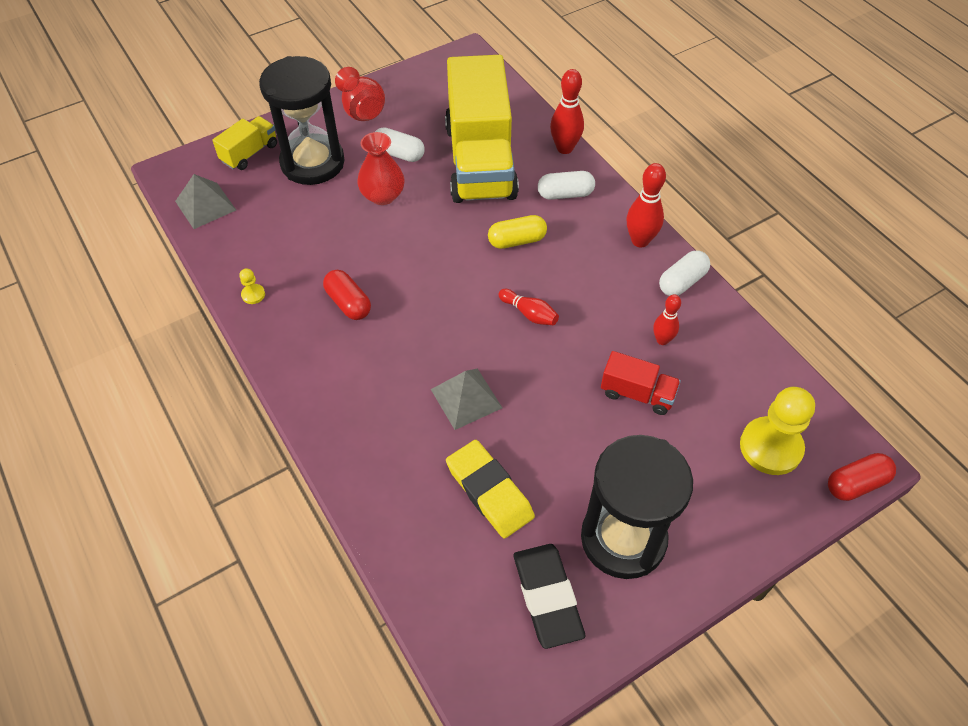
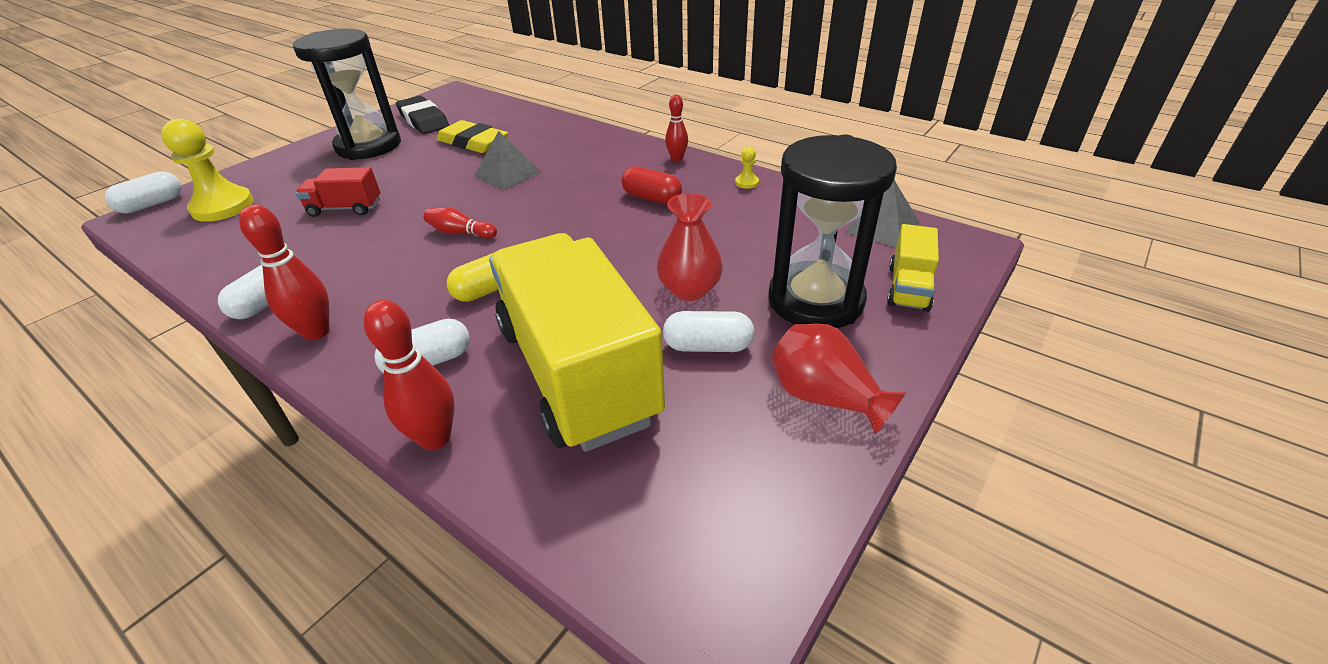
camera: 160 degrees right, 15 degrees down
(662, 340) = (309, 247): red bowling pin -> red bowling pin (677, 158)
(856, 484) = (152, 204): red capsule -> white capsule

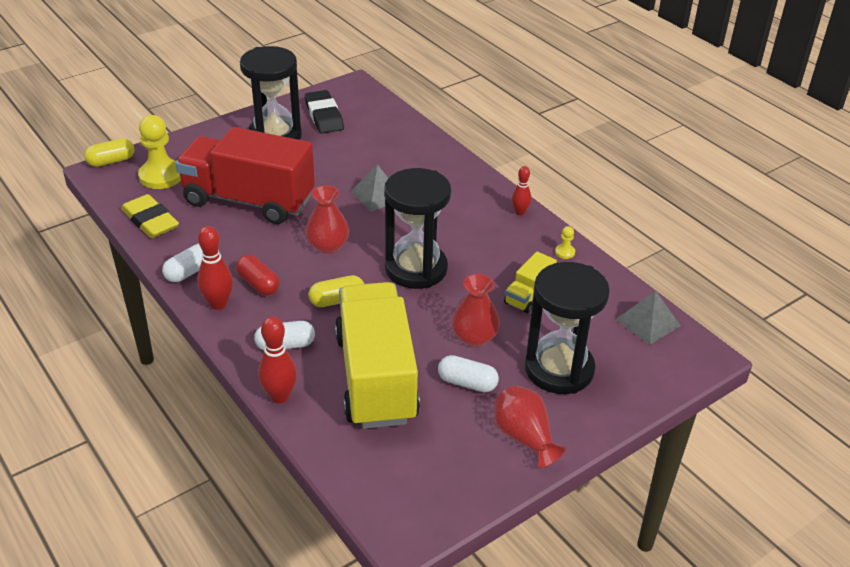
camera: 15 degrees right, 0 degrees up
(152, 204) = (111, 161): white capsule -> yellow capsule
(345, 208) = (249, 200): red truck -> red truck, size x2.32
(460, 233) = (328, 246): red bowling pin -> red vase
(473, 142) = (359, 153): yellow eraser -> yellow eraser (150, 221)
(581, 233) = (416, 269): none -> black hourglass
(652, 198) = (482, 249): red capsule -> red capsule (258, 284)
(908, 288) = (632, 378): yellow truck -> yellow truck (528, 295)

